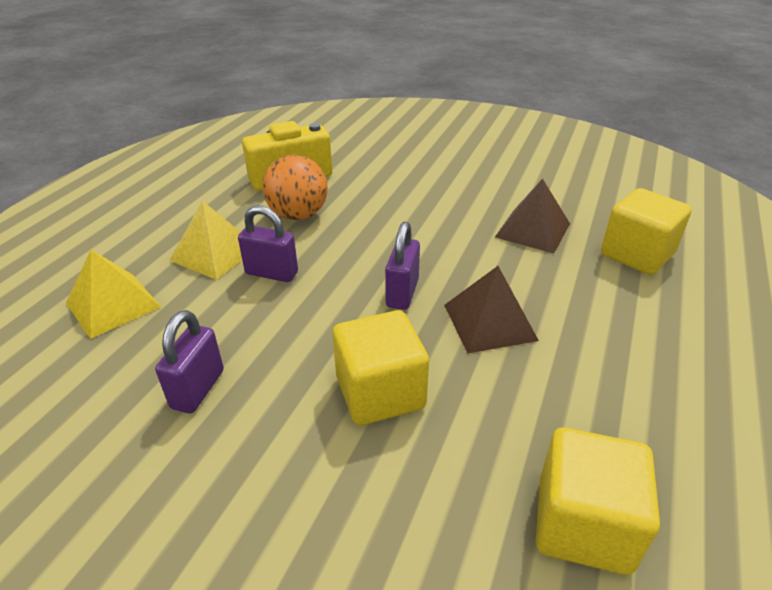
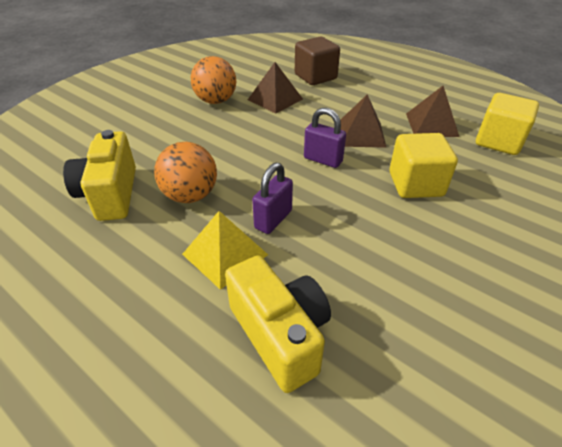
camera: 75 degrees left, 5 degrees up
(113, 304) = (280, 334): yellow pyramid -> yellow camera
(198, 389) = (405, 269): purple padlock -> none
(492, 189) = (216, 101): none -> orange ball
(579, 409) = (431, 124): none -> brown pyramid
(637, 254) = (315, 77): yellow cube -> brown cube

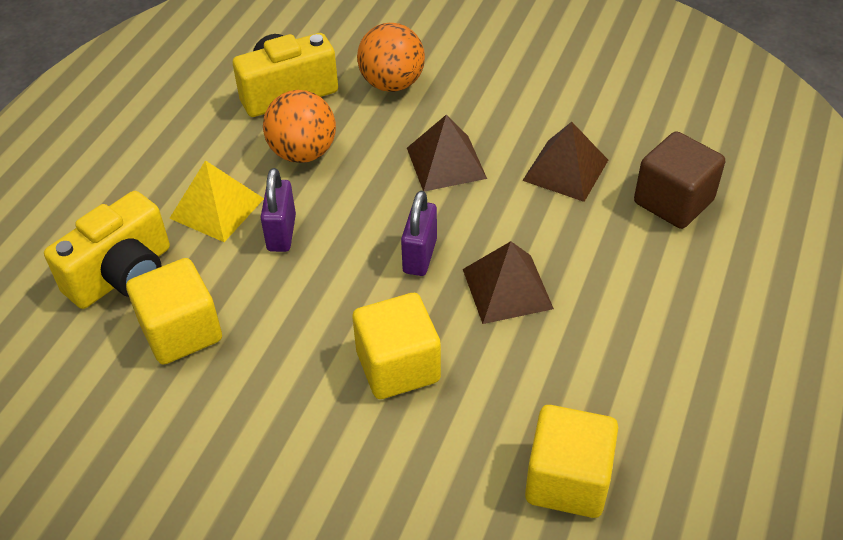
camera: 75 degrees right, 5 degrees up
(216, 101) = (526, 109): orange ball -> orange ball (392, 84)
(273, 219) = (281, 233): purple padlock -> purple padlock turned 75 degrees clockwise
(363, 295) = (181, 332): none -> yellow cube
(431, 124) = (581, 379): brown pyramid -> brown pyramid (446, 162)

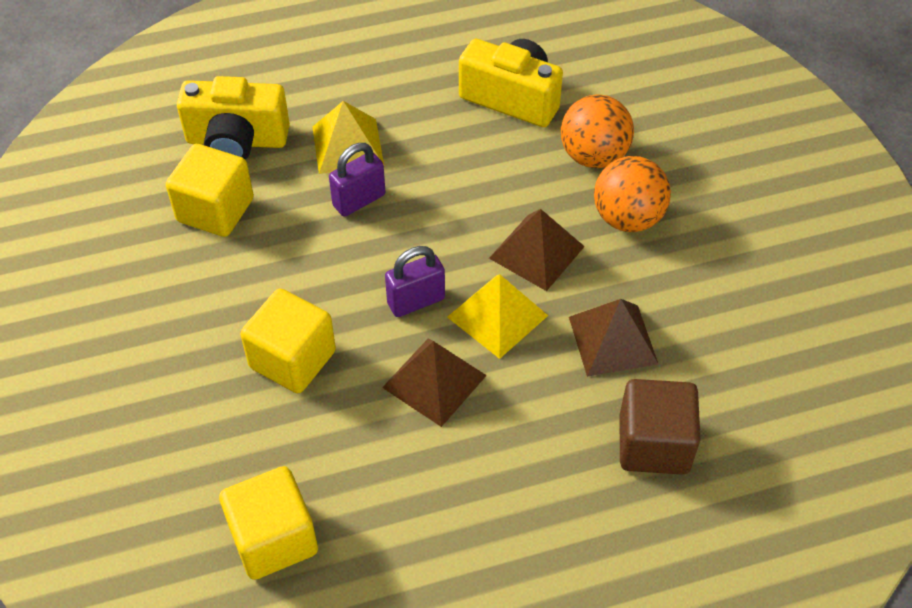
camera: 50 degrees right, 5 degrees up
(303, 153) = (455, 155): orange ball -> orange ball (627, 218)
(482, 218) = (497, 316): none -> yellow pyramid

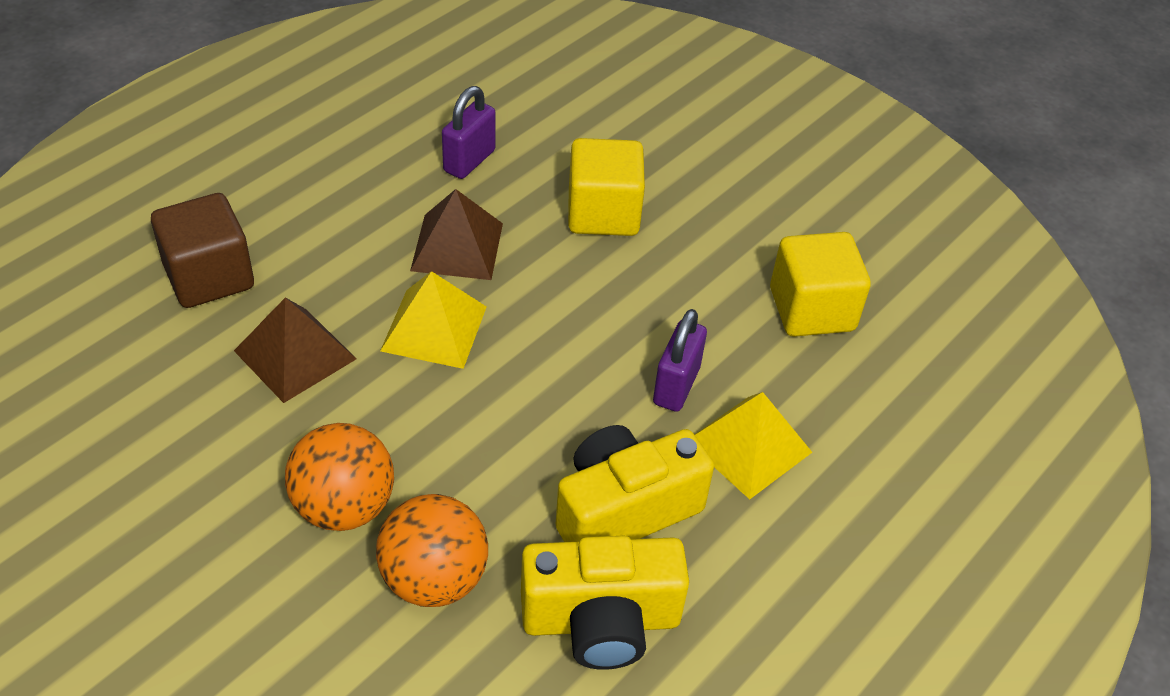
camera: 145 degrees right, 5 degrees down
(237, 141) = (874, 394): yellow camera -> yellow camera (624, 510)
(273, 539) = (505, 97): yellow cube -> none
(416, 301) = (529, 308): purple padlock -> purple padlock (469, 161)
(537, 252) = (433, 414): brown pyramid -> none

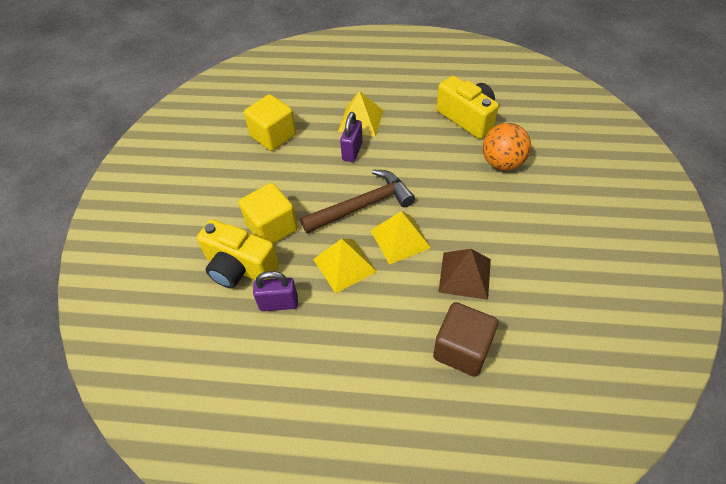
camera: 120 degrees left, 5 degrees up
(344, 506) = (507, 205): orange ball -> none
(457, 246) = (344, 265): brown pyramid -> yellow pyramid
(541, 326) = (362, 205): none -> brown hammer
(624, 510) = (421, 135): yellow camera -> yellow camera (240, 268)
(676, 386) = (352, 151): purple padlock -> purple padlock turned 60 degrees counterclockwise

